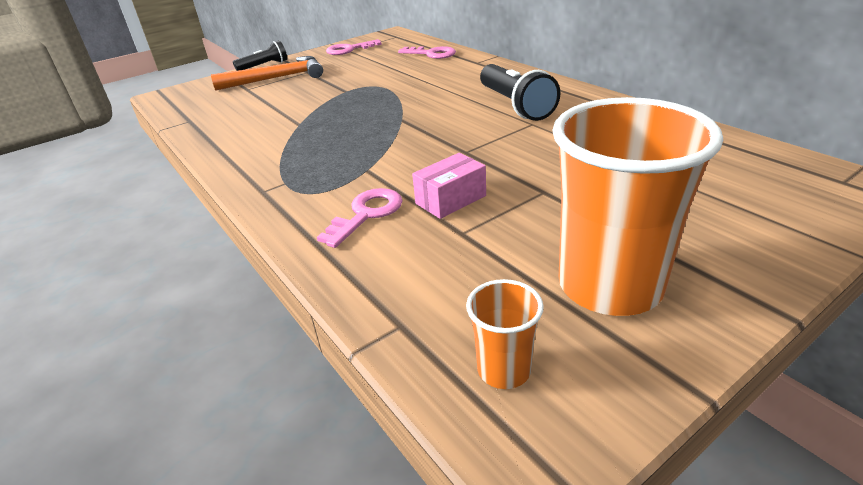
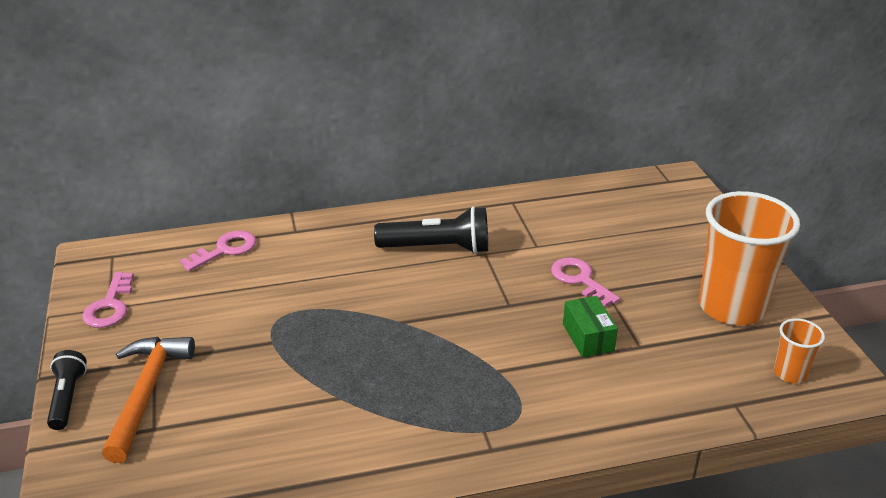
camera: 70 degrees left, 0 degrees up
(367, 214) = (582, 388): pink key -> pink key (580, 279)
(450, 199) = (588, 337): pink box -> green box

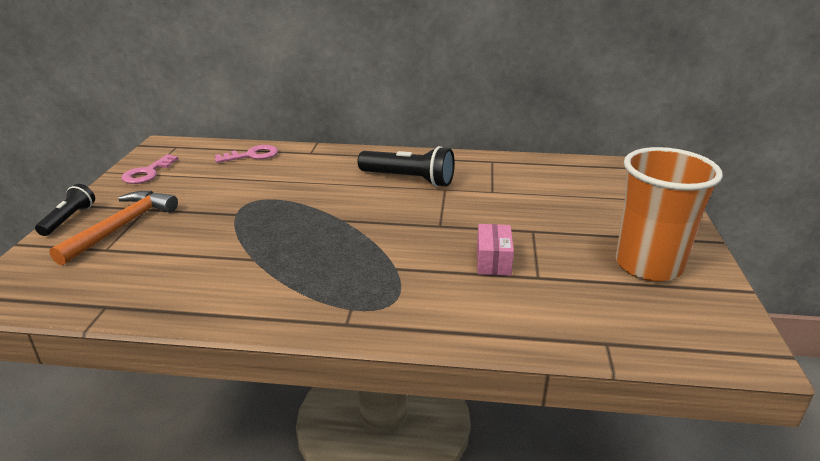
camera: 20 degrees right, 5 degrees down
(580, 279) = (514, 219): pink key -> none
(588, 337) = (493, 261): green box -> pink box
(790, 373) = (681, 330): orange cup -> none

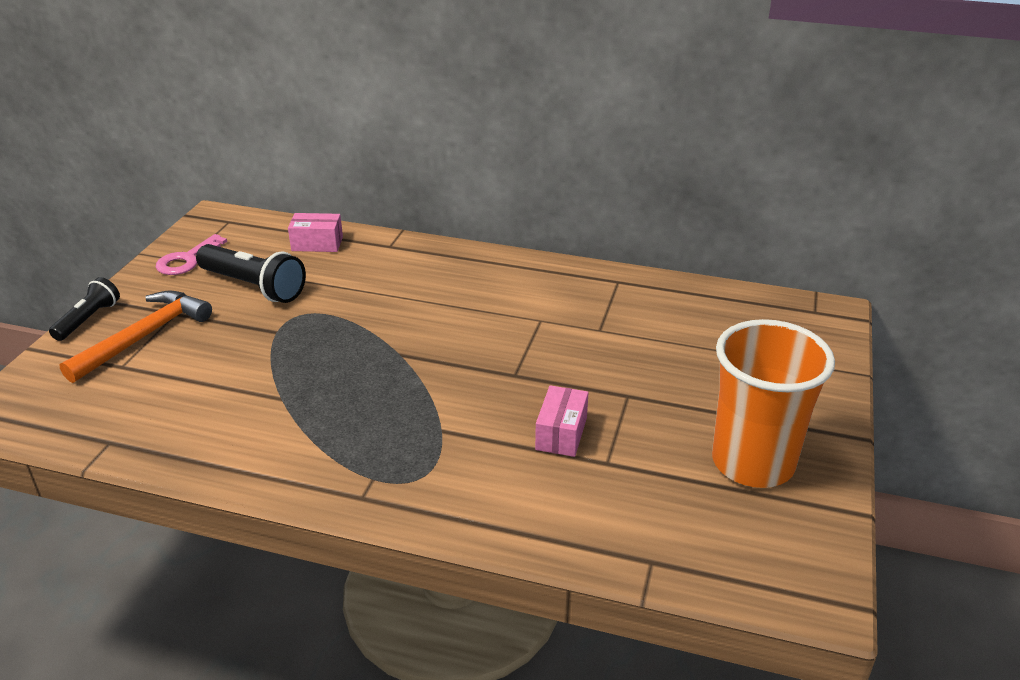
camera: 10 degrees right, 5 degrees up
(252, 155) = (317, 244): pink key -> pink box
(408, 179) = (500, 300): black flashlight -> black flashlight (253, 287)

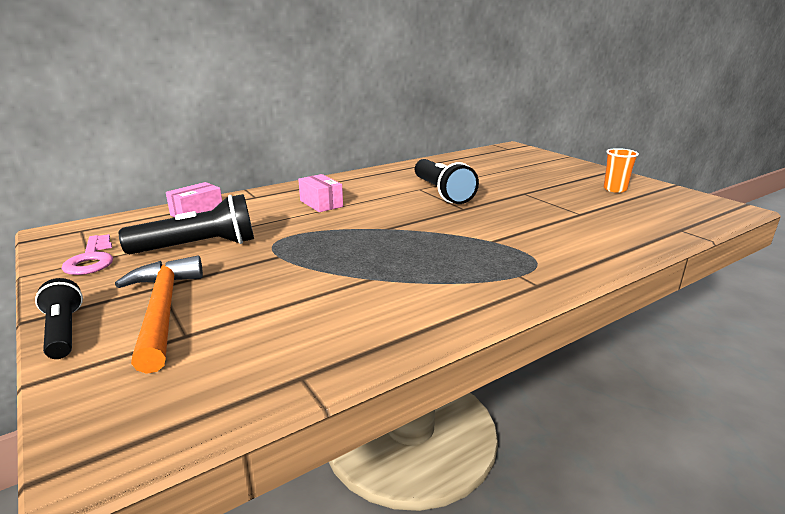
camera: 50 degrees left, 10 degrees down
(547, 339) = (442, 193): none -> black flashlight
(561, 433) = (539, 215): pink box -> pink box (321, 203)
(752, 463) = (615, 189): orange cup -> orange cup, size x0.45

